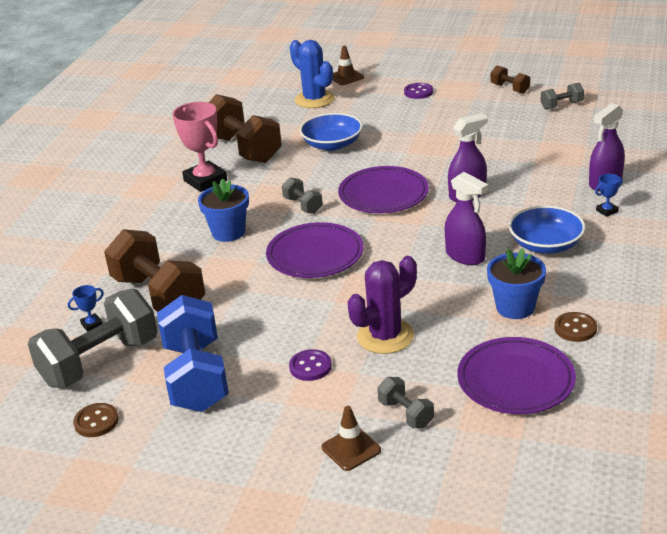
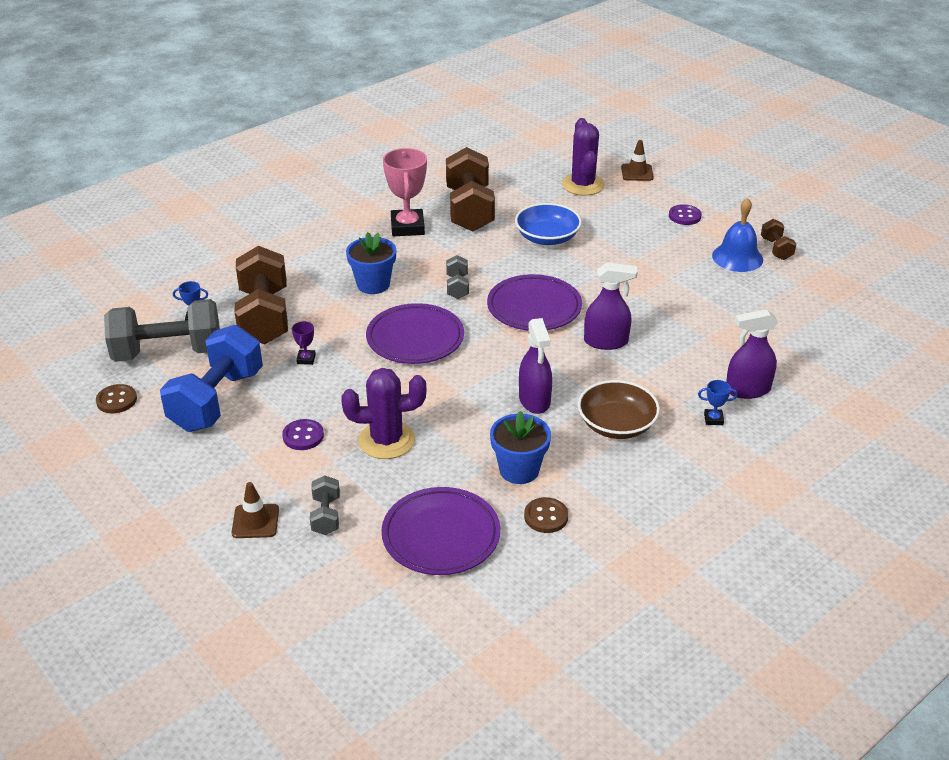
camera: 30 degrees right, 5 degrees up
(239, 310) = (306, 359): none -> purple trophy
(314, 99) = (583, 185): blue cactus -> purple cactus
(490, 104) = (737, 257): none -> blue bell
(546, 245) = (616, 425): blue bowl -> brown bowl
(561, 105) = (805, 289): grey dumbbell -> none

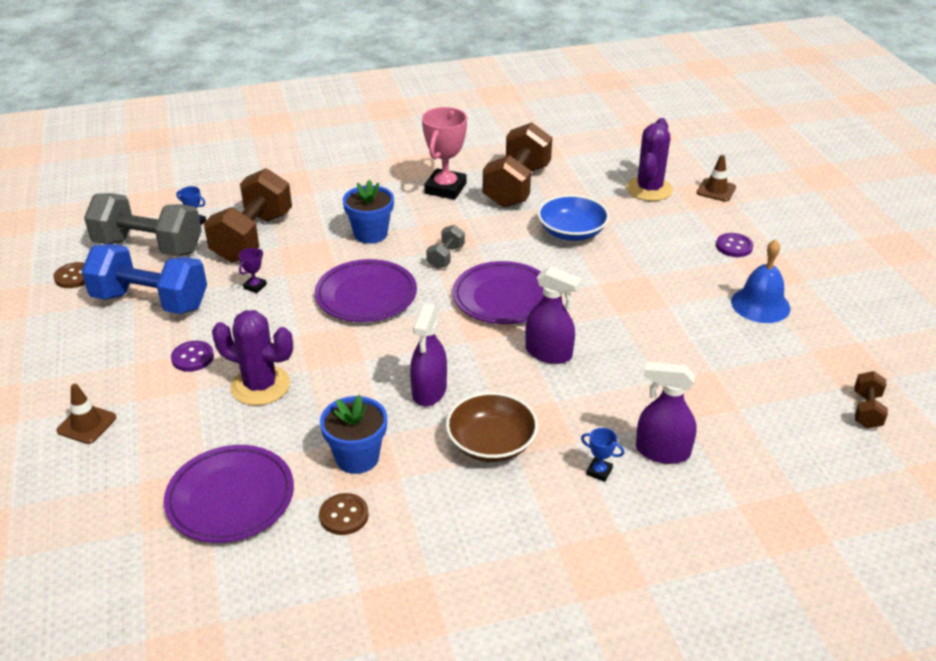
camera: 25 degrees right, 0 degrees up
(217, 400) = (150, 301): blue dumbbell -> blue dumbbell turned 60 degrees clockwise
(326, 515) = (148, 440): grey dumbbell -> none
(776, 249) = (812, 307): brown dumbbell -> brown dumbbell (866, 410)

